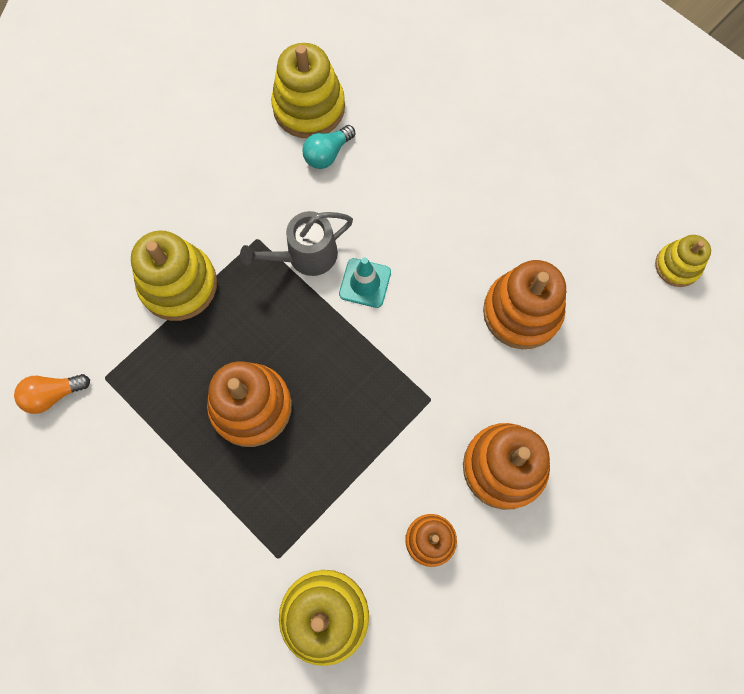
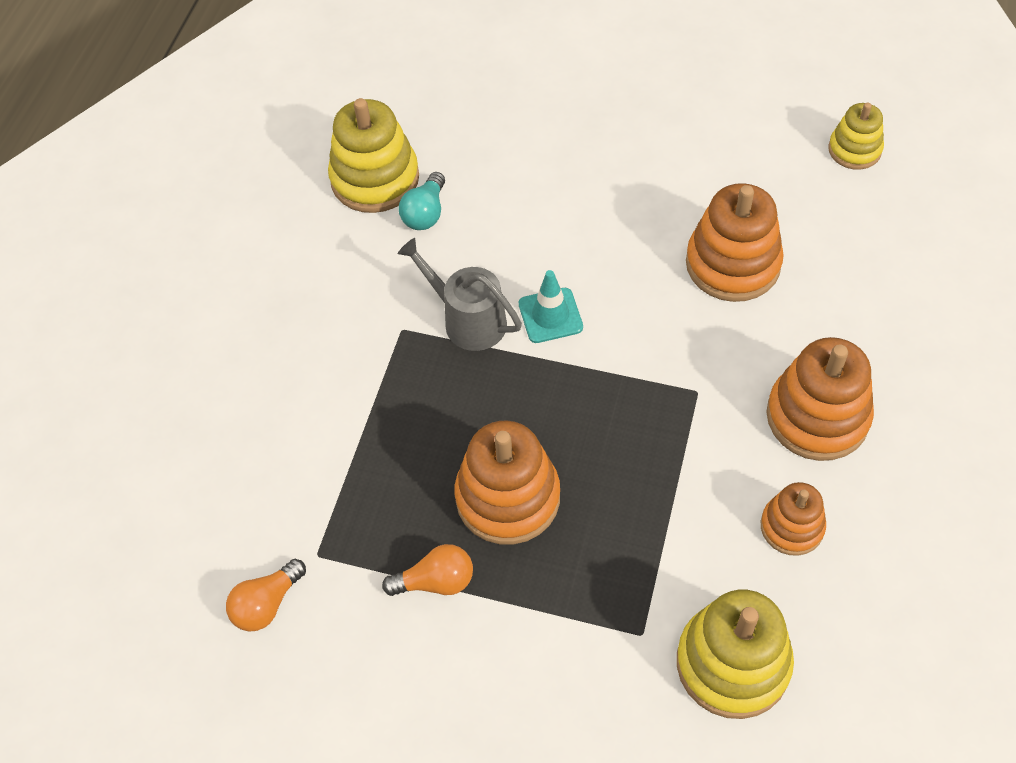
camera: 25 degrees left, 15 degrees down
(168, 441) = (436, 581): none -> orange light bulb
(178, 284) = (342, 417): yellow stacking toy -> none
(306, 256) = (468, 320): grey watering can -> grey watering can turned 90 degrees clockwise

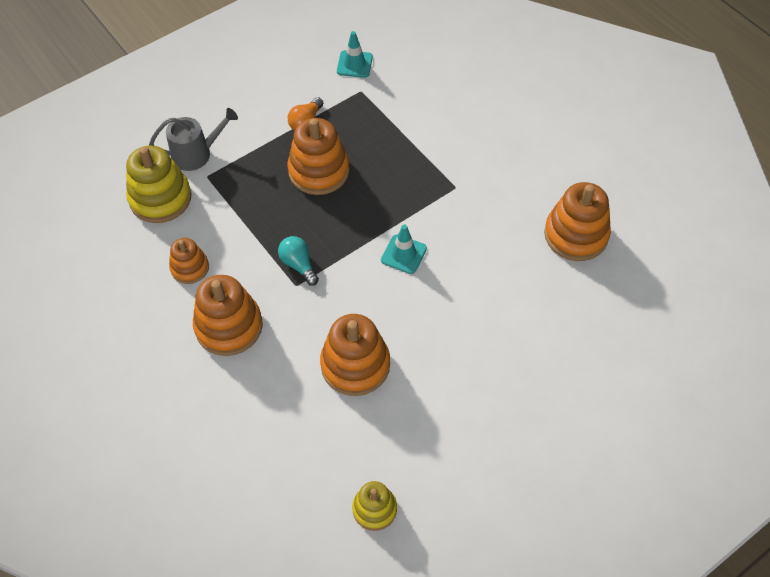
camera: 125 degrees right, 0 degrees up
(267, 604) = (354, 64): orange light bulb -> turquoise traffic cone
(375, 179) = (576, 235): yellow stacking toy -> orange stacking toy
(425, 213) = (528, 243): turquoise light bulb -> turquoise light bulb (298, 265)
(468, 320) = (434, 217): grey watering can -> grey watering can (196, 154)

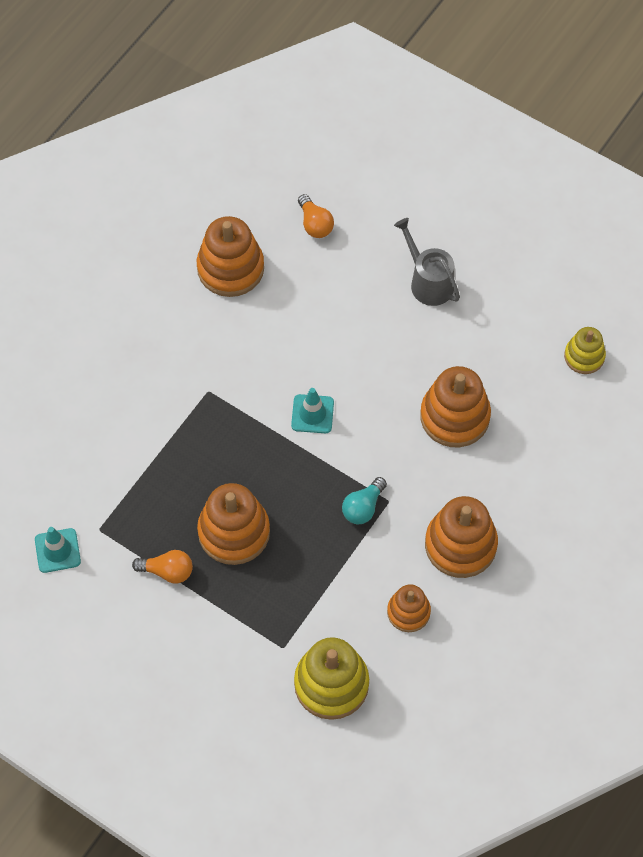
camera: 110 degrees left, 5 degrees up
(196, 154) = (255, 673): grey watering can -> grey watering can (428, 282)
(607, 315) = (315, 224): none -> orange light bulb

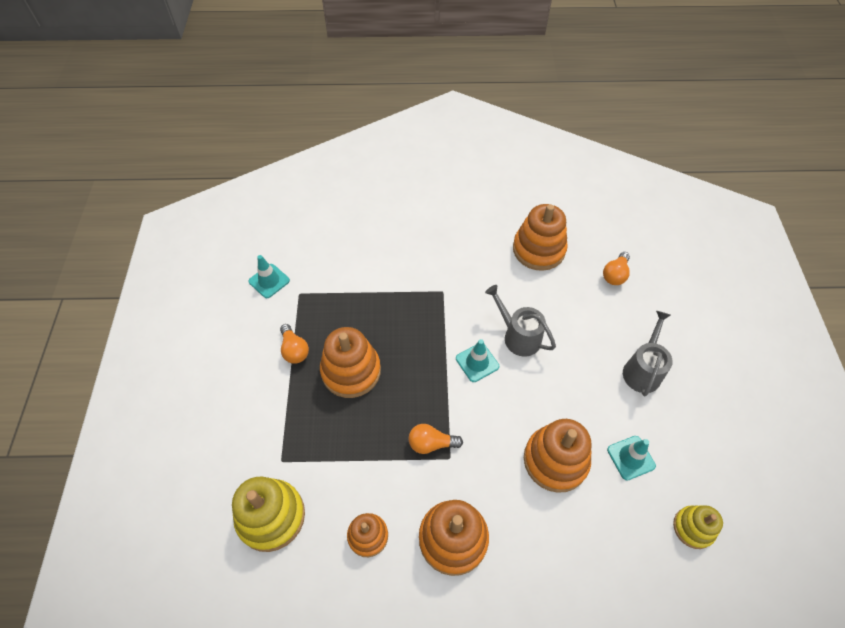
camera: 55 degrees right, 5 degrees down
(313, 359) = (518, 336): none -> grey watering can
(363, 507) = (431, 443): turquoise light bulb -> orange light bulb
(496, 356) = (631, 458): none -> turquoise traffic cone

